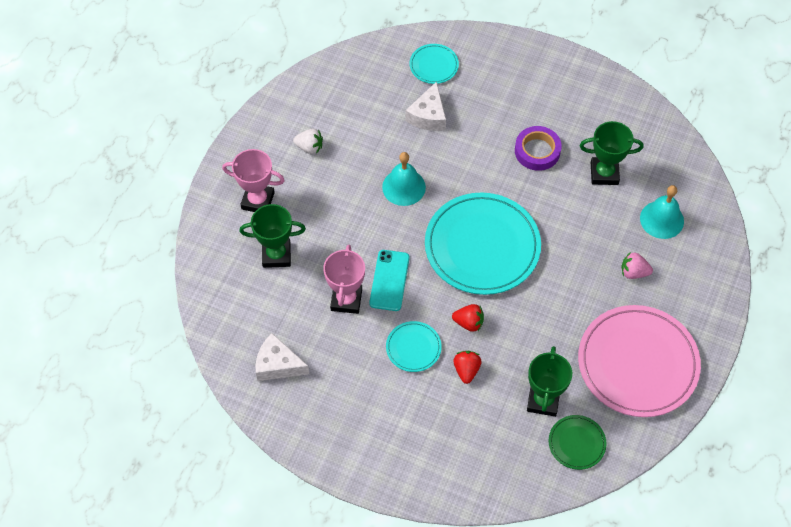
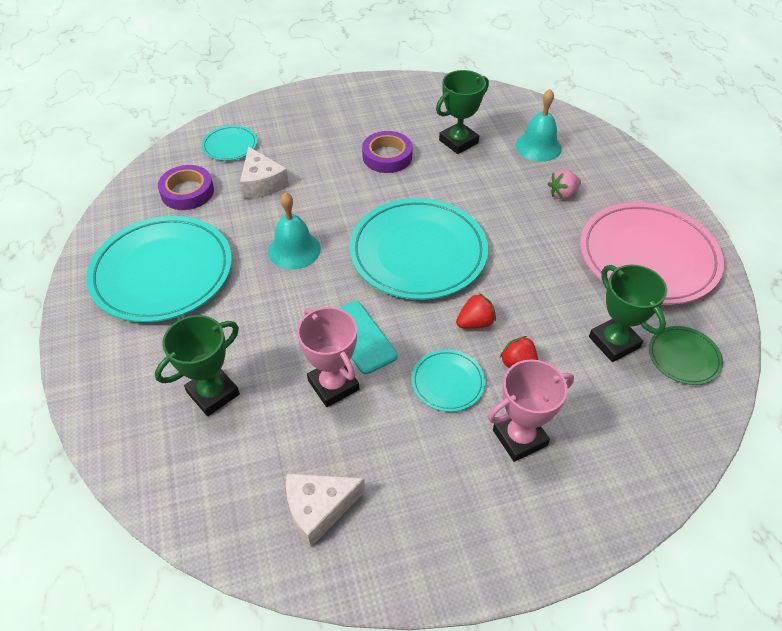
camera: 40 degrees left, 10 degrees down
(258, 201) = (144, 354): pink trophy -> pink trophy (519, 438)
(309, 147) = (162, 272): white strawberry -> turquoise plate
(373, 90) = (187, 192): none -> purple tape

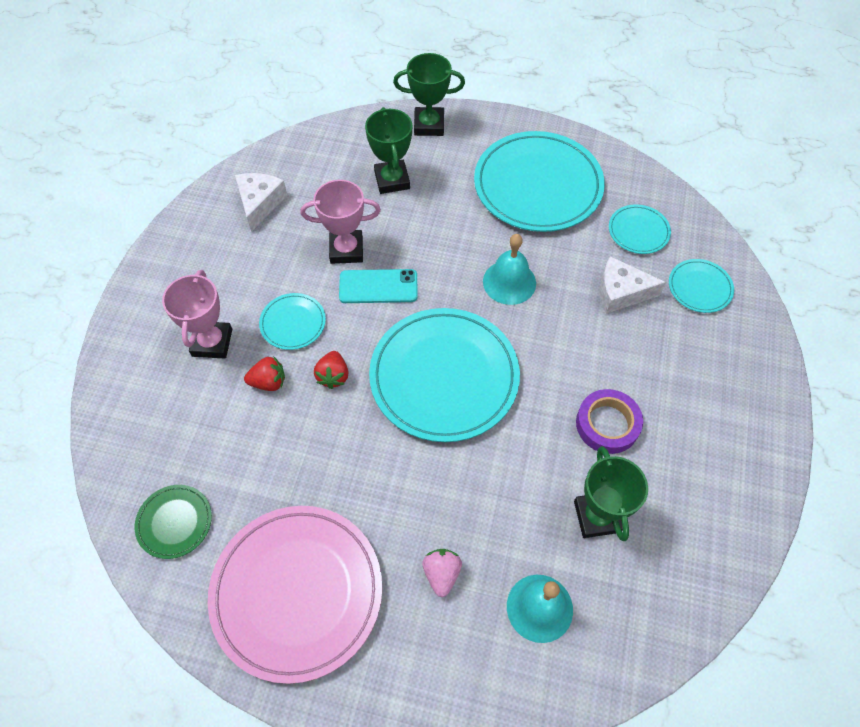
camera: 120 degrees right, 10 degrees up
(187, 192) = (638, 231): purple tape -> turquoise plate
(614, 342) = (233, 474): green trophy -> green trophy (429, 125)

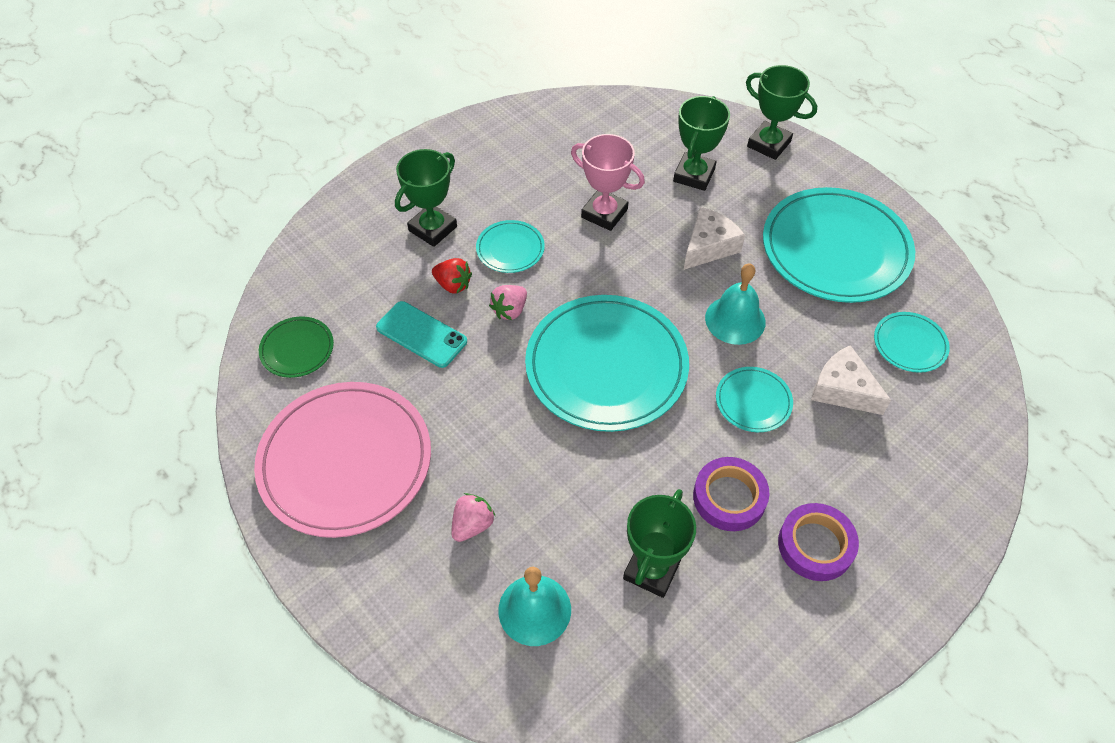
camera: 35 degrees right, 5 degrees down
(212, 342) = (433, 228): pink trophy -> green trophy
(260, 203) = (559, 137): white cheese -> white cheese (708, 246)
(333, 376) = (510, 310): red strawberry -> pink strawberry
(378, 286) = (608, 258): turquoise phone -> turquoise phone (421, 334)
(688, 421) = (815, 545): none -> purple tape
(699, 288) = (934, 431): turquoise plate -> turquoise plate (753, 401)

